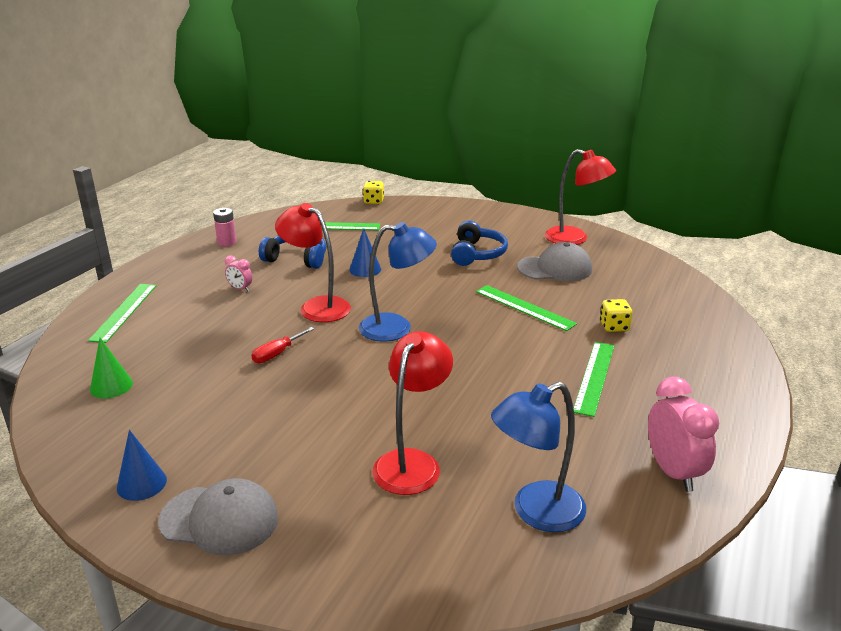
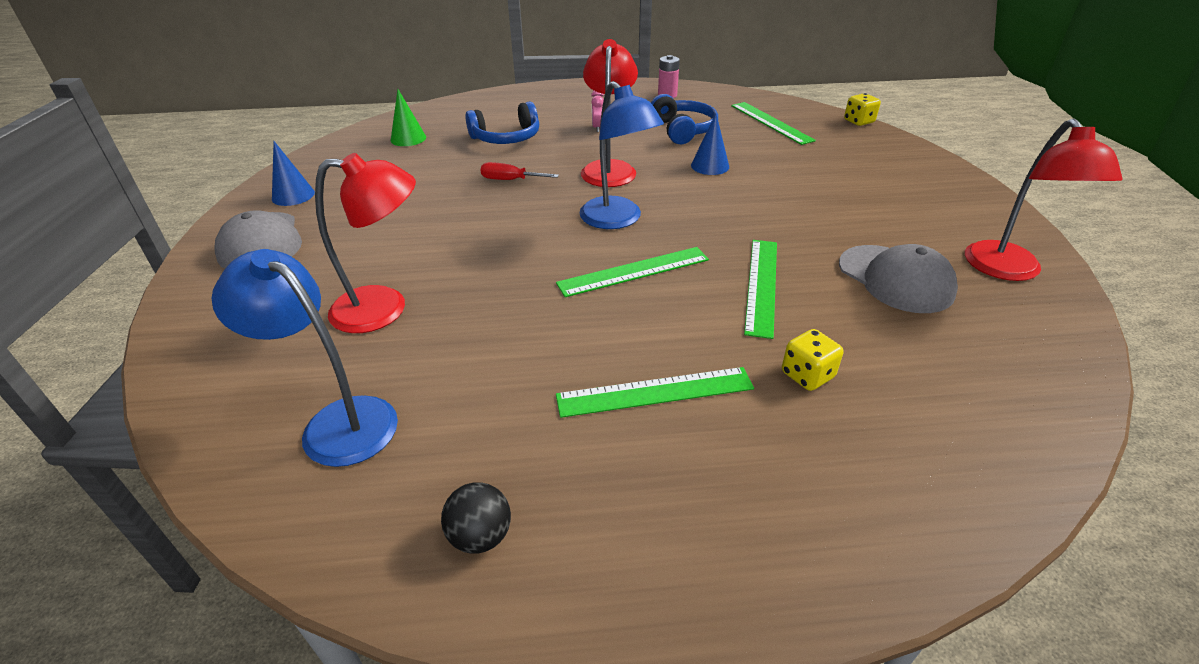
camera: 60 degrees right, 10 degrees up
(124, 312) = (511, 104): green ruler -> green ruler (634, 271)
(477, 254) = (843, 214): blue headphones -> blue headphones (506, 138)
(673, 472) = (480, 536): pink clock -> black ball

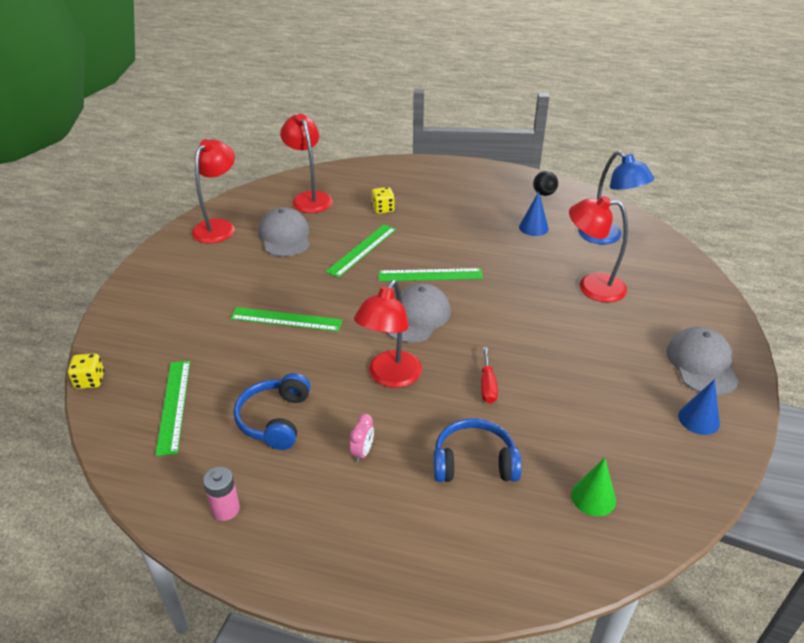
camera: 160 degrees left, 0 degrees up
(510, 180) = (487, 385): red screwdriver -> red screwdriver turned 60 degrees clockwise
(617, 220) = (417, 317): blue lamp -> grey cap
(655, 392) = (456, 218): green ruler -> green ruler (286, 319)
(710, 166) = (299, 356): blue cone -> blue cone (533, 227)
(965, 364) = (309, 198): none -> red lamp

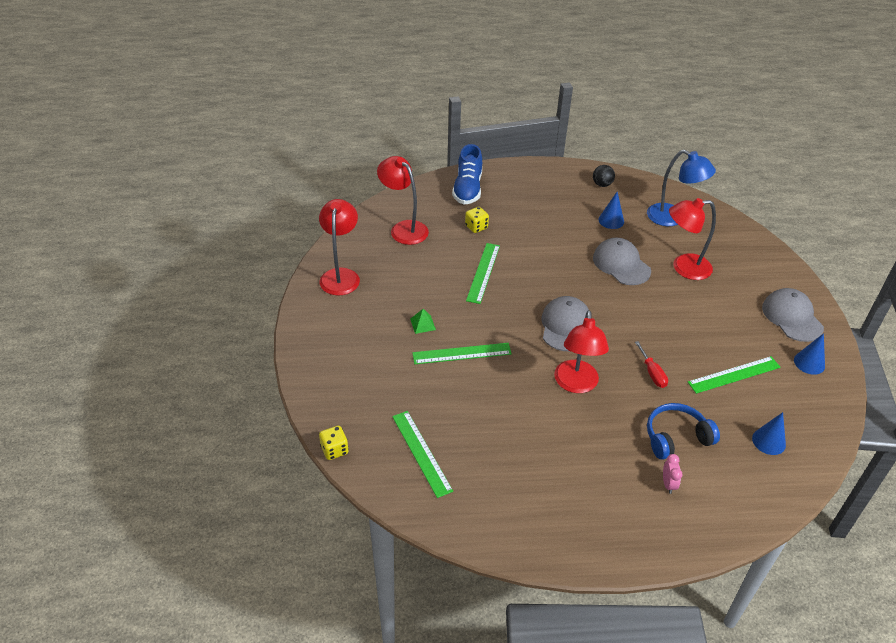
camera: 20 degrees left, 5 degrees up
(225, 509) = (520, 523): pink battery -> none
(266, 284) = (422, 324): none -> green pyramid
(274, 419) = (510, 443): blue headphones -> none
(285, 236) = (408, 273): grey cap -> grey cap (621, 264)
(362, 452) = (592, 451): pink clock -> pink clock (668, 484)
(397, 175) = (467, 189): none -> blue shoe
(430, 275) = (554, 285): green ruler -> green ruler (734, 375)
(593, 497) = (768, 441): green cone -> blue cone

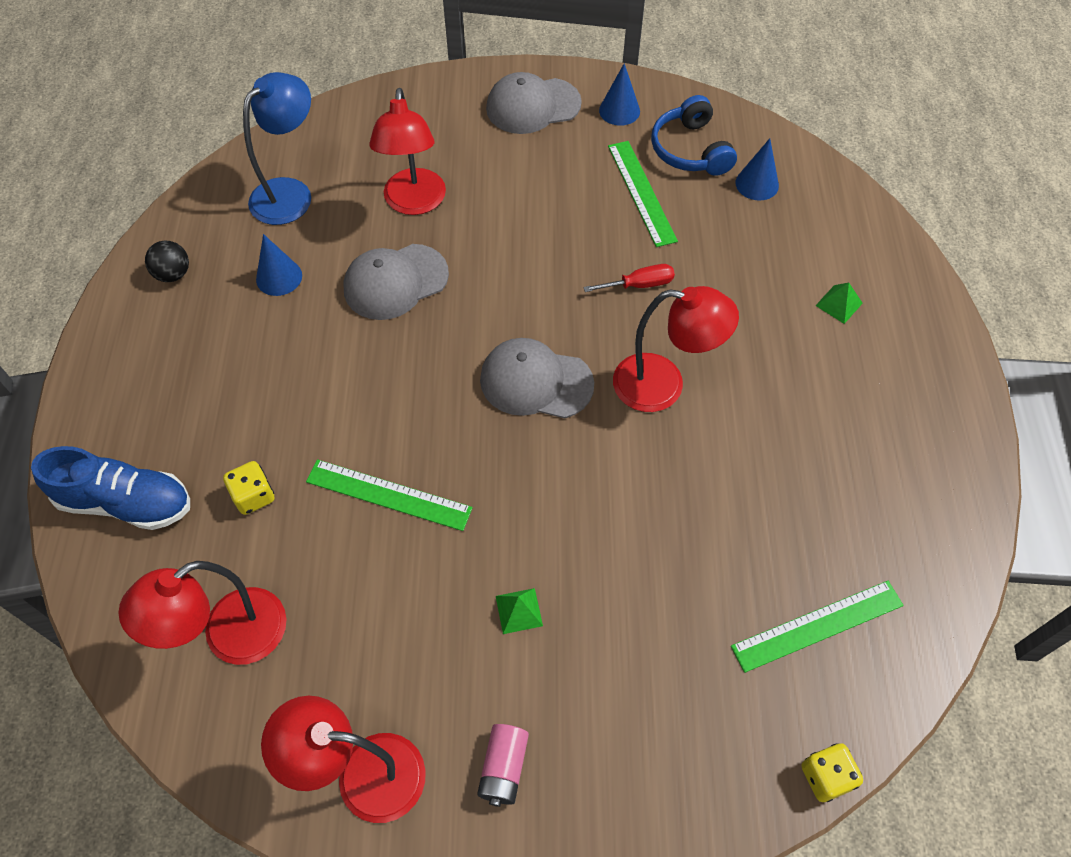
camera: 85 degrees left, 15 degrees up
(342, 322) = (503, 768): none -> pink battery
(462, 353) = (595, 547): green ruler -> none
(668, 484) = (839, 304): pink clock -> green pyramid
(676, 437) = (758, 280): blue headphones -> blue headphones (690, 150)

